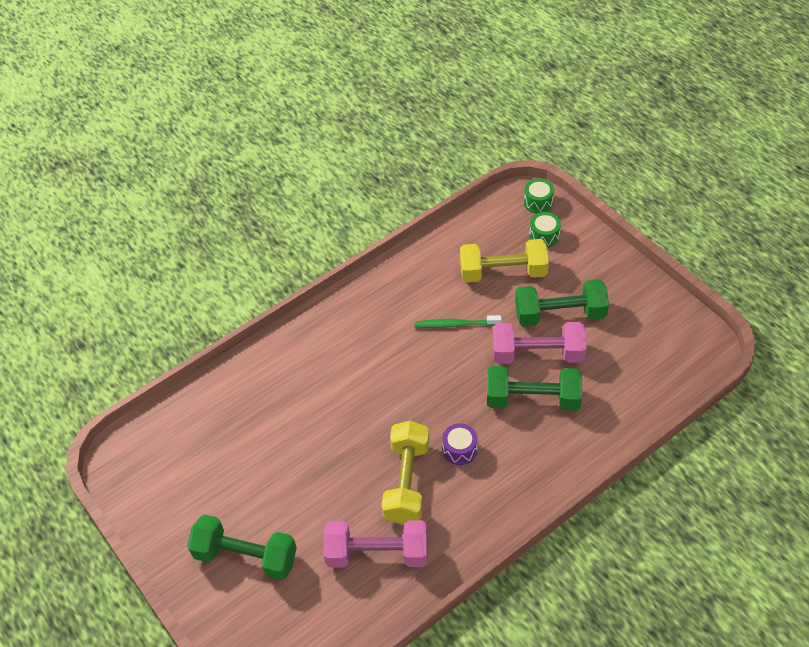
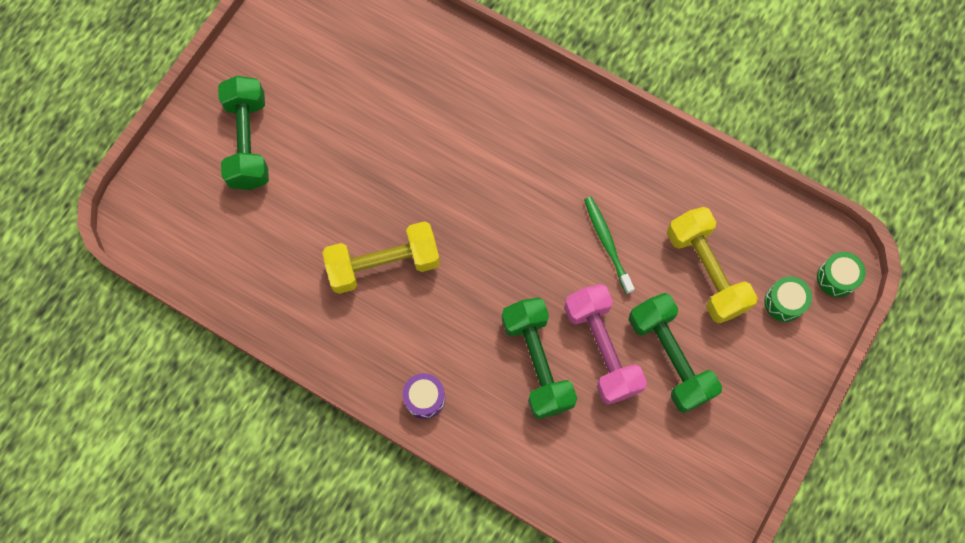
camera: 65 degrees right, 20 degrees up
(377, 553) = (292, 265): pink dumbbell -> none
(460, 450) = (442, 305): purple drum -> purple drum (424, 398)

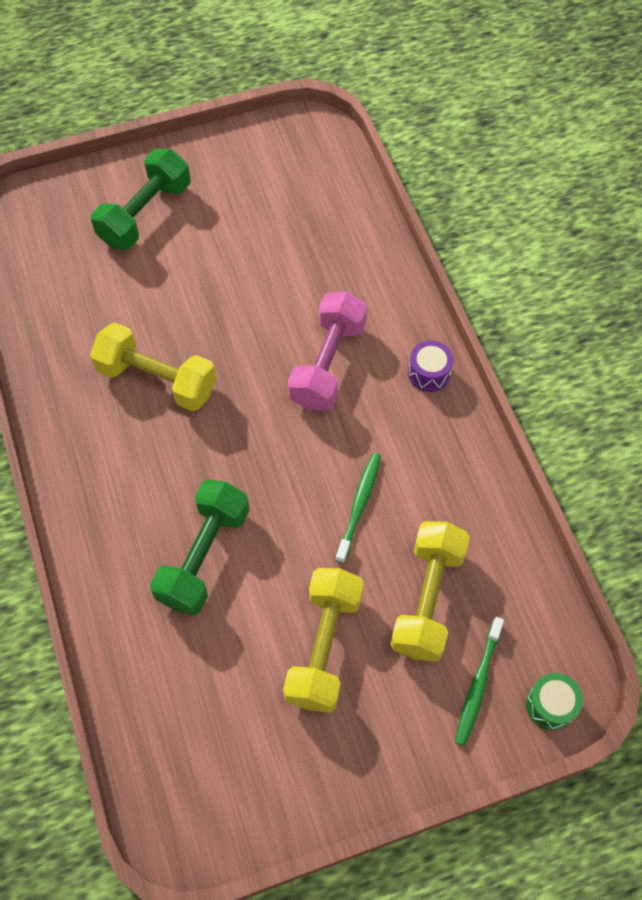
camera: 40 degrees right, 10 degrees down
(424, 398) = (85, 509): purple drum -> purple drum (429, 373)
(602, 349) = (270, 590): pink dumbbell -> pink dumbbell (328, 364)
(670, 357) = (324, 647): green dumbbell -> yellow dumbbell
(784, 302) = (477, 685): green drum -> green toothbrush

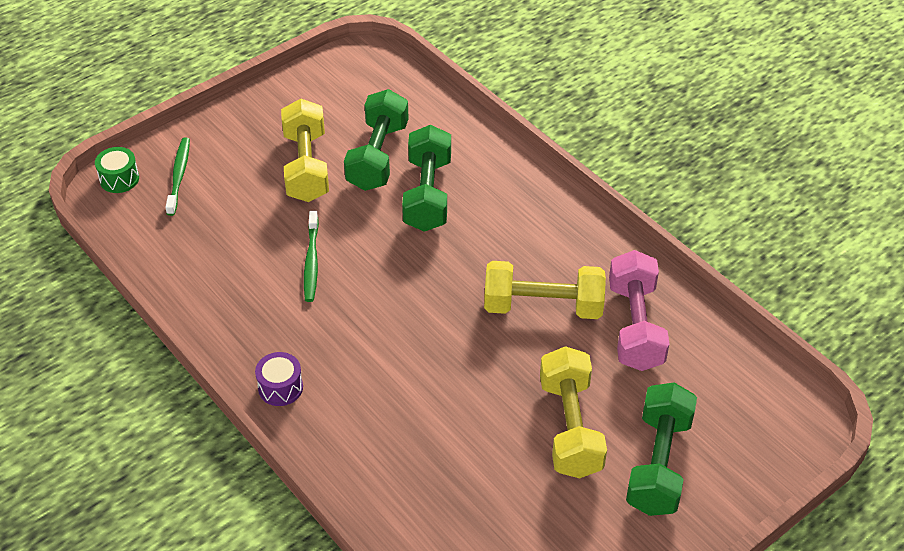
camera: 160 degrees right, 15 degrees down
(236, 635) = (377, 156): none -> green dumbbell
(328, 364) = (385, 367): pink dumbbell -> pink dumbbell (635, 326)
(427, 599) = (232, 215): yellow dumbbell -> yellow dumbbell (570, 427)

